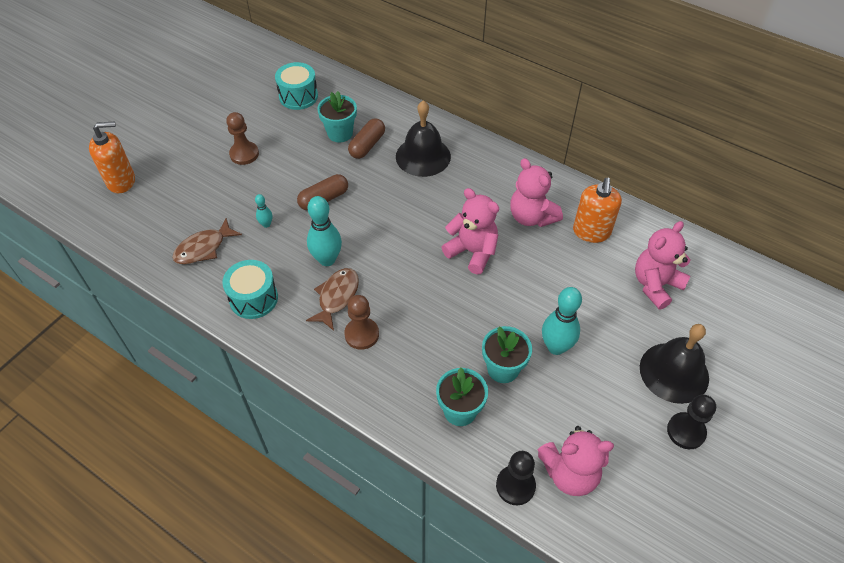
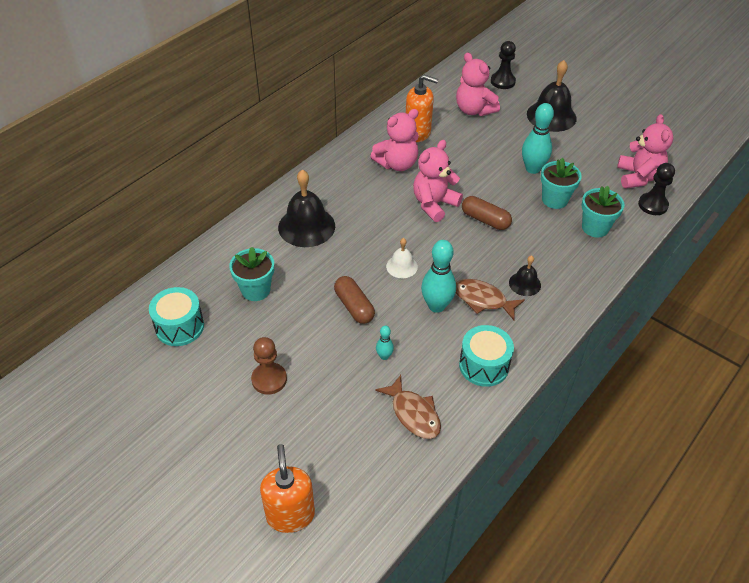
camera: 85 degrees left, 5 degrees down
(361, 334) = (525, 283): brown pawn -> black bell
(367, 145) = (280, 268): brown capsule -> brown capsule (485, 220)
(377, 230) = (401, 266): none -> white bell
(686, 431) = (598, 120): black pawn -> black pawn (502, 81)

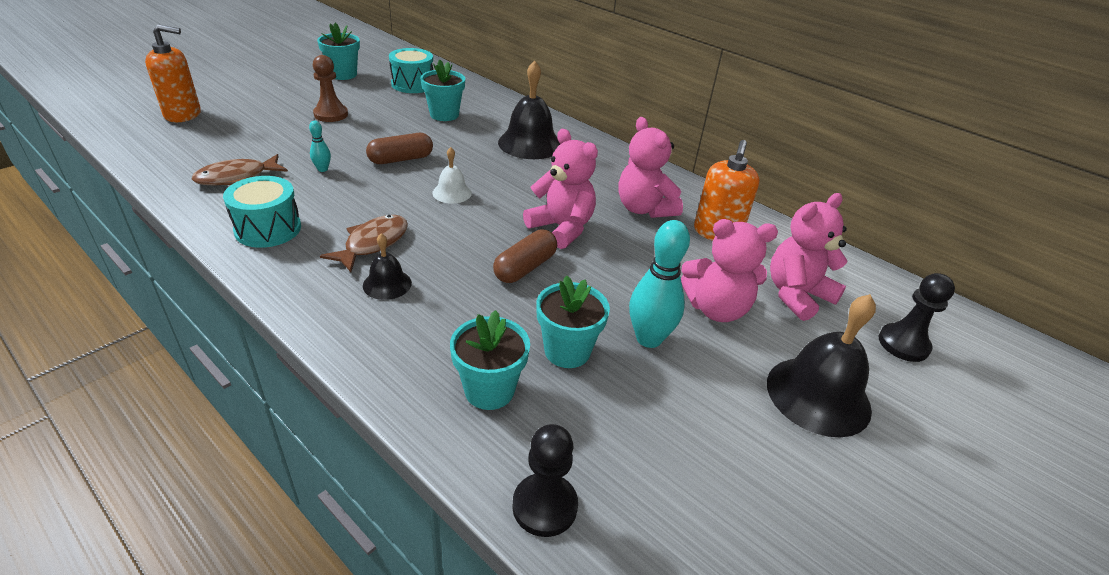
camera: 90 degrees right, 10 degrees down
(155, 396) = (343, 74): none -> turquoise flower pot
(436, 306) = (378, 208): turquoise bowling pin -> none
(638, 177) = (638, 503): pink teddy bear -> pink teddy bear (716, 309)

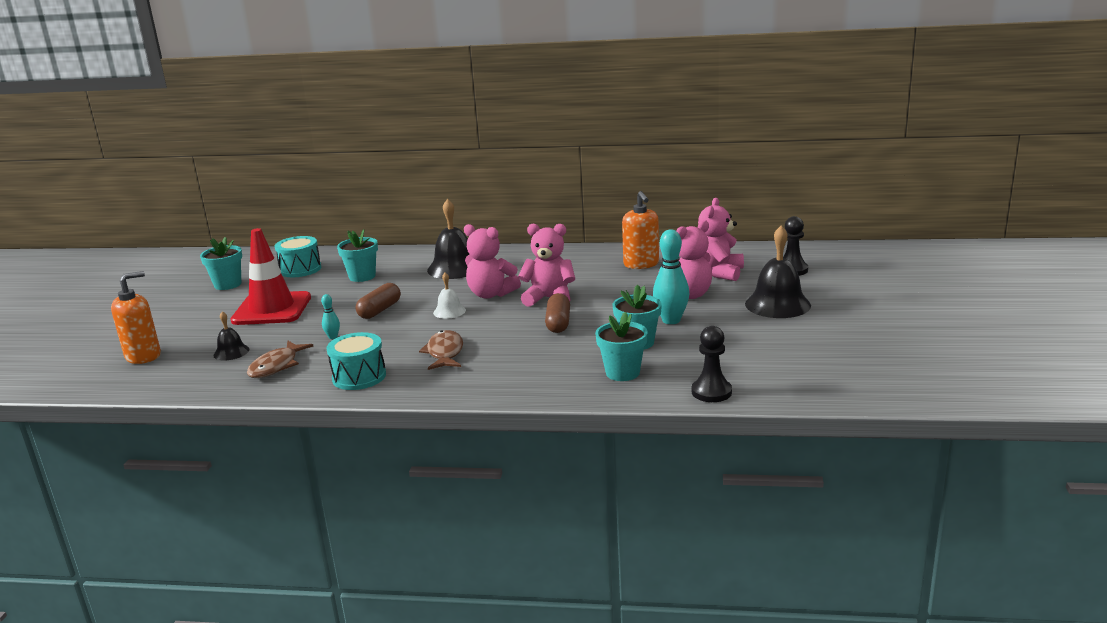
camera: 30 degrees left, 15 degrees down
(331, 114) = (272, 309): brown pawn -> red traffic cone
(387, 284) = (489, 364): black bell -> black bell (231, 352)
(644, 209) = (583, 270): pink teddy bear -> pink teddy bear (491, 294)

